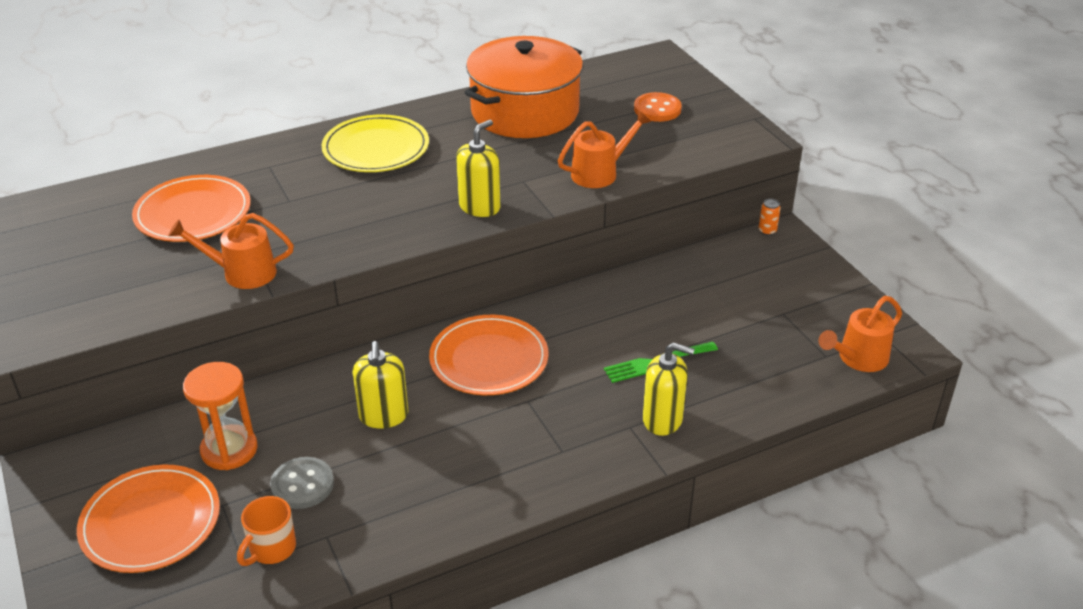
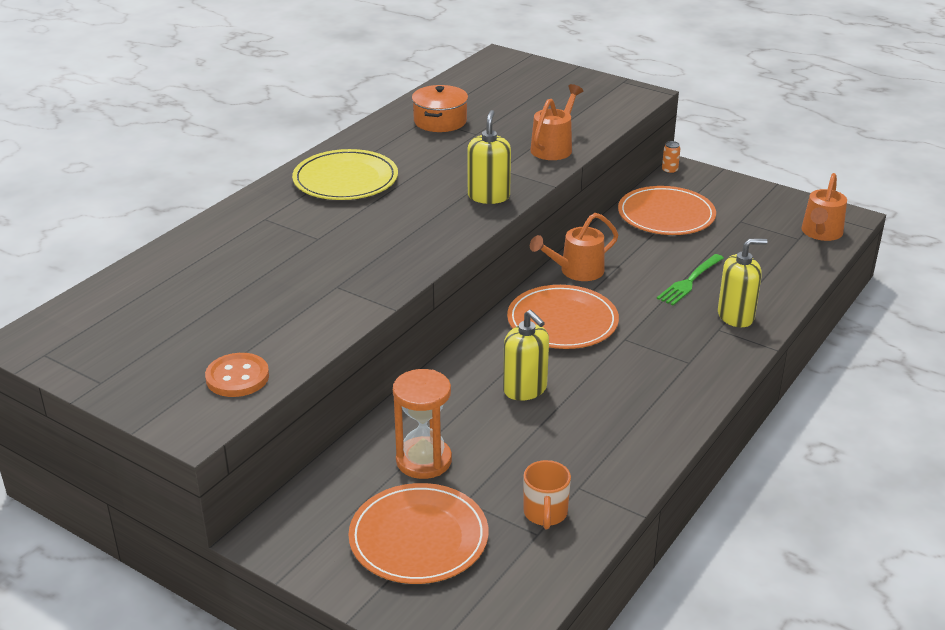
camera: 30 degrees left, 5 degrees down
(193, 213) = (239, 273): orange plate -> orange plate (666, 215)
(241, 273) = (345, 302): orange watering can -> orange watering can (576, 271)
(302, 485) = (516, 460): grey button -> none
(525, 112) = (440, 121): orange pot -> orange pot, size x0.52
(657, 109) = (543, 93): orange button -> orange button (237, 377)

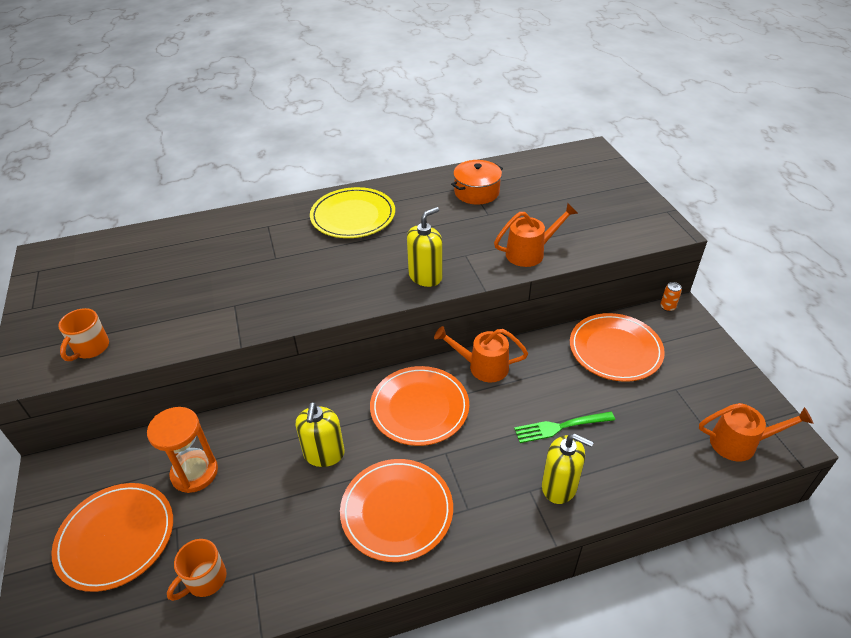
camera: 40 degrees right, 10 degrees up
(237, 377) = (91, 348): orange button -> orange mug
(638, 391) = (397, 511): none -> orange plate
(821, 233) = (740, 443): orange watering can -> orange watering can turned 150 degrees counterclockwise

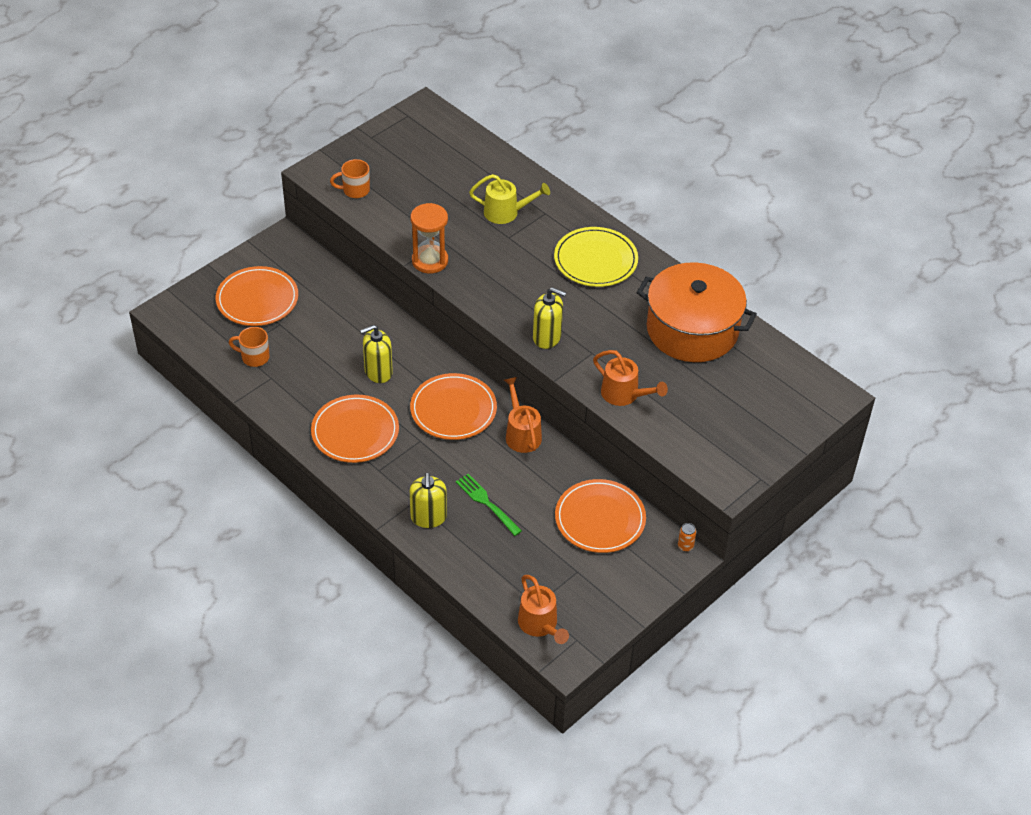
camera: 60 degrees right, 5 degrees up
(194, 473) = (323, 311): orange hourglass -> orange hourglass (430, 261)
(242, 248) = (506, 212): none -> yellow watering can
(476, 192) = (692, 330): orange pot -> orange pot, size x1.92

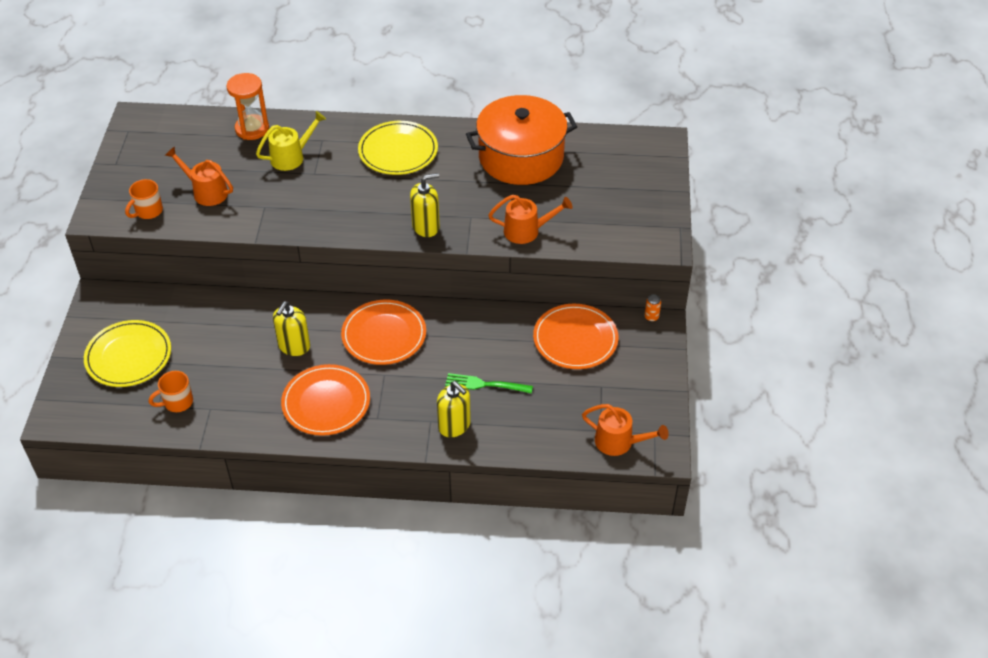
camera: 40 degrees left, 0 degrees up
(257, 299) = (128, 356): orange plate -> yellow plate
(430, 261) = (272, 227): orange hourglass -> orange hourglass (252, 129)
(521, 433) = (453, 318): orange watering can -> orange watering can (206, 192)

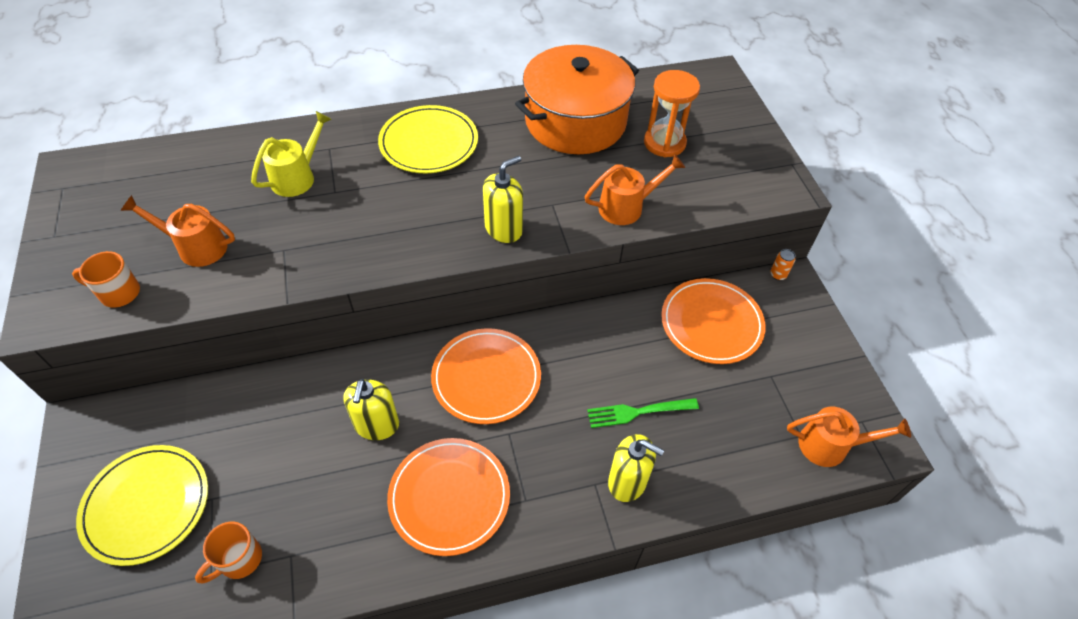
camera: 20 degrees left, 5 degrees up
(148, 211) = (119, 293): orange mug -> orange mug turned 75 degrees clockwise
(252, 129) = (233, 152): orange hourglass -> orange hourglass (664, 143)

